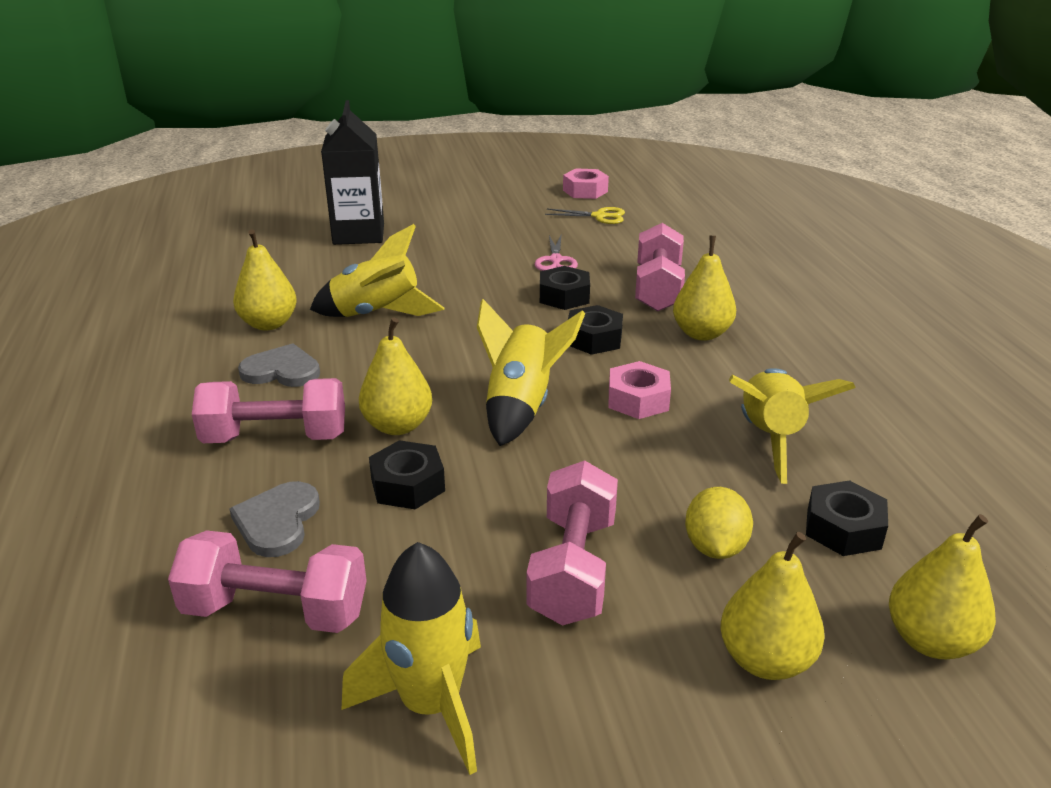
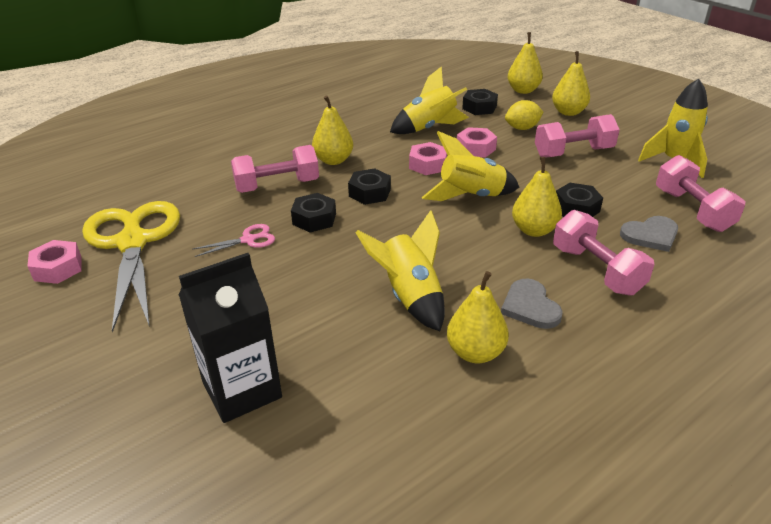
camera: 115 degrees left, 5 degrees up
(599, 216) = (133, 243): yellow scissors -> yellow scissors, size x2.47
(663, 460) = (475, 148): none -> pink nut

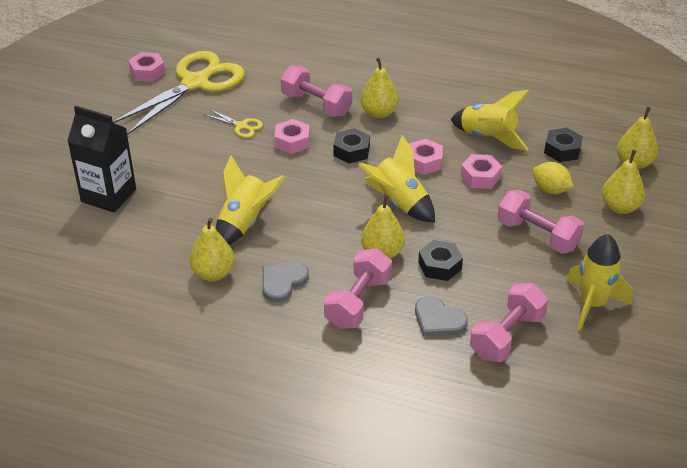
camera: 55 degrees right, 5 degrees up
(248, 240) = (241, 126): pink scissors -> yellow scissors
(314, 219) = (292, 142): black nut -> pink nut

